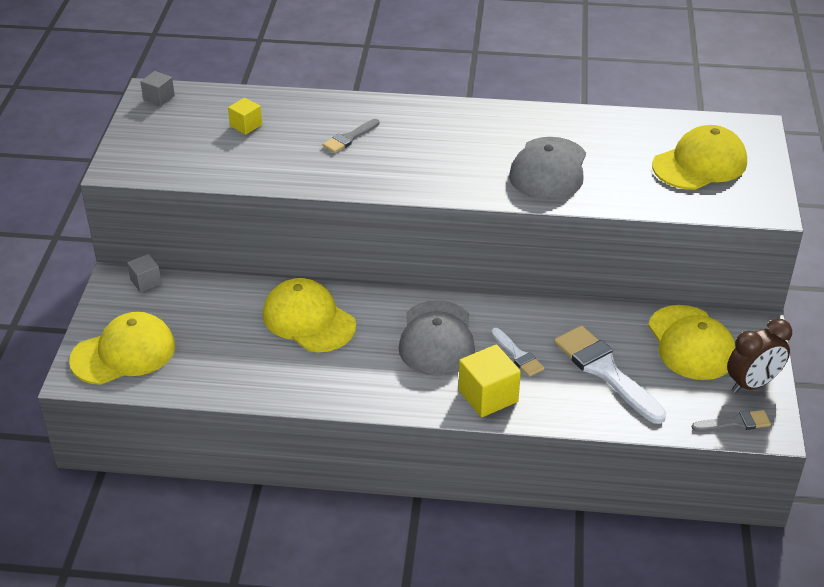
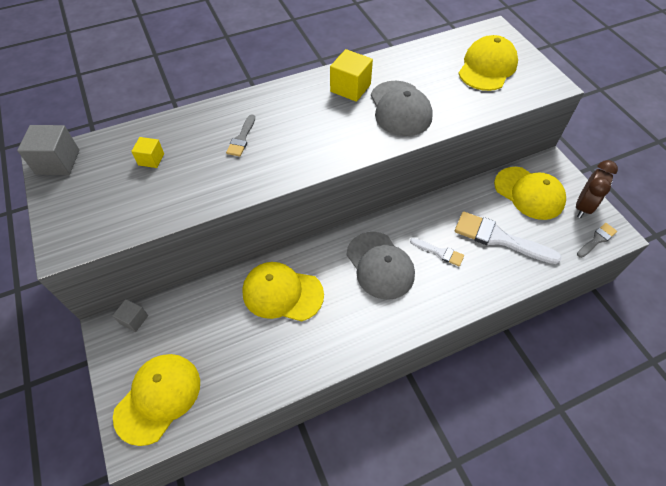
camera: 30 degrees left, 15 degrees up
(159, 98) = (58, 162): grey cube -> grey cube, size x1.70
(488, 396) = (445, 295): yellow cube -> yellow cube (350, 88)

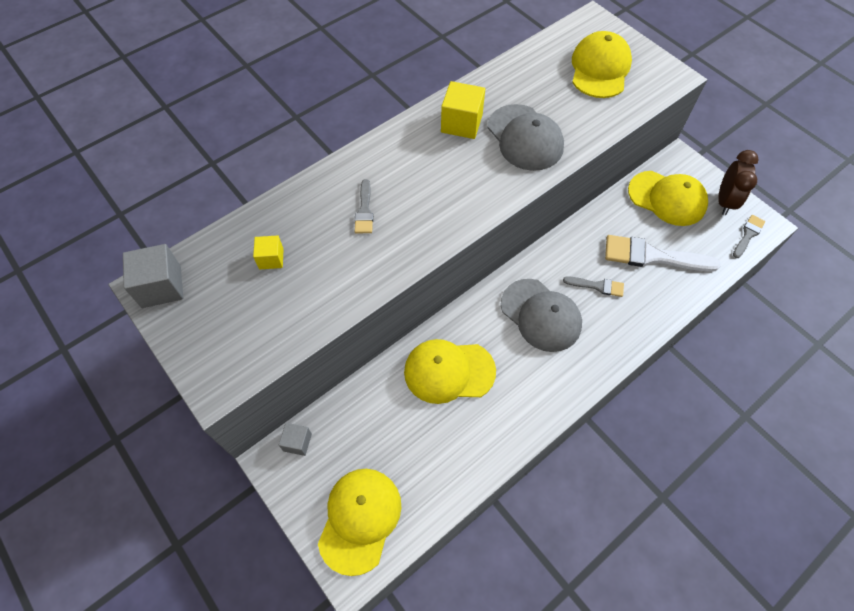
camera: 15 degrees left, 5 degrees up
(439, 252) = (597, 286): white brush -> grey brush

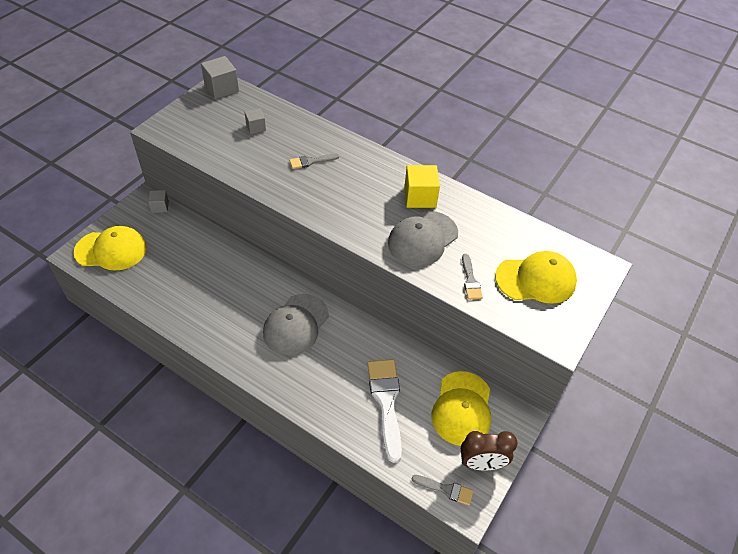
camera: 70 degrees right, 10 degrees down
(271, 259) = (256, 127): yellow cube -> grey cube
(449, 371) = (230, 275): yellow cap -> none
(597, 286) = (338, 361): grey brush -> grey brush (470, 280)

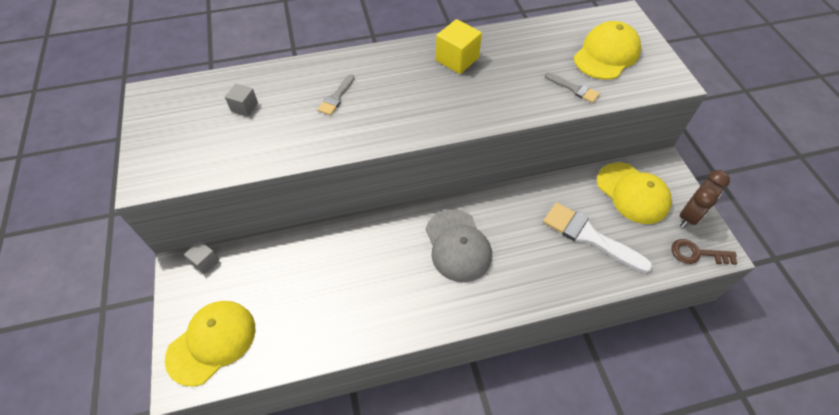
camera: 45 degrees left, 5 degrees up
(221, 88) = (157, 98): grey cube -> none
(422, 239) = (503, 87): grey cap -> none
(446, 489) = (697, 253): grey brush -> brown key

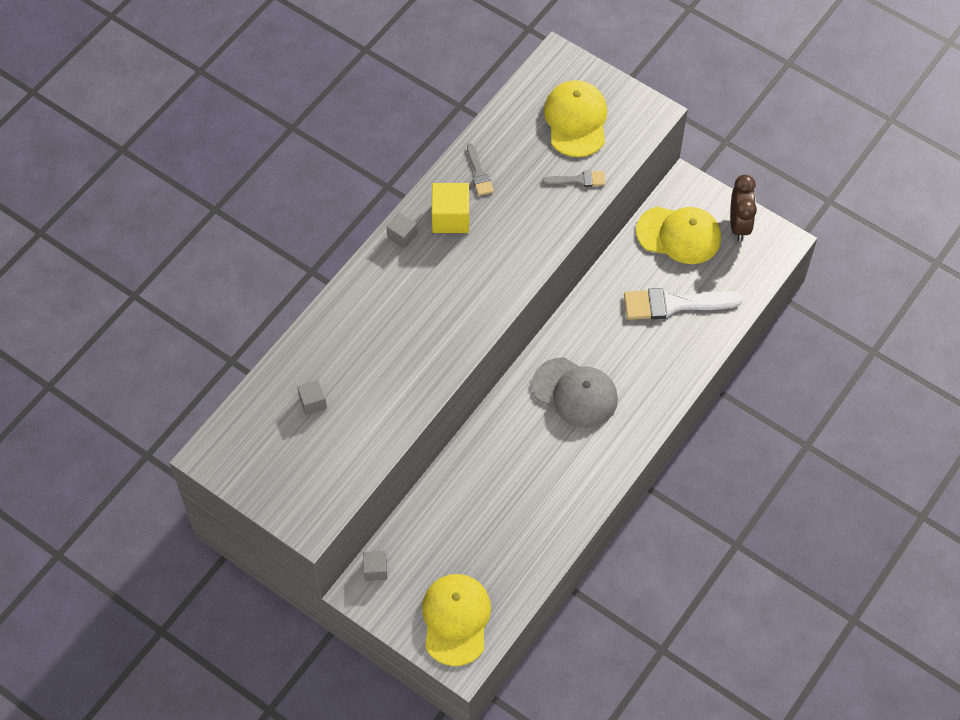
camera: 40 degrees left, 5 degrees up
(336, 97) = (384, 334): grey brush -> grey brush (479, 173)
(413, 51) = (402, 236): none -> grey cube
(697, 253) = (767, 258): brown key -> none

